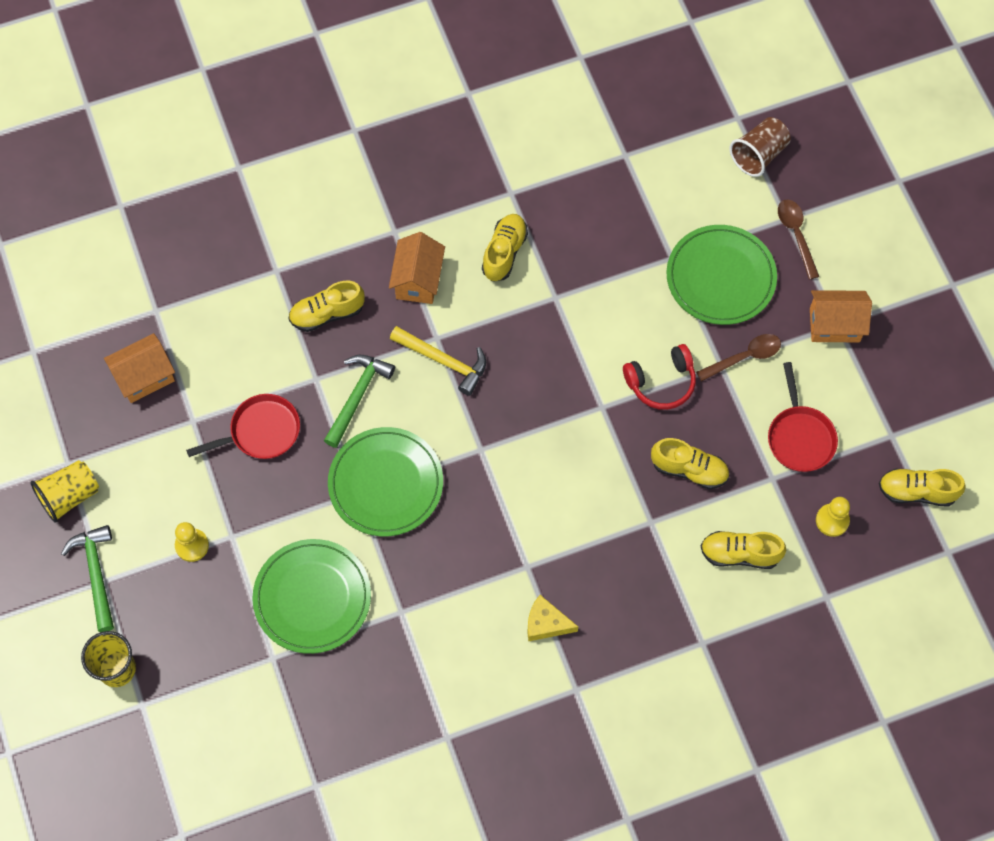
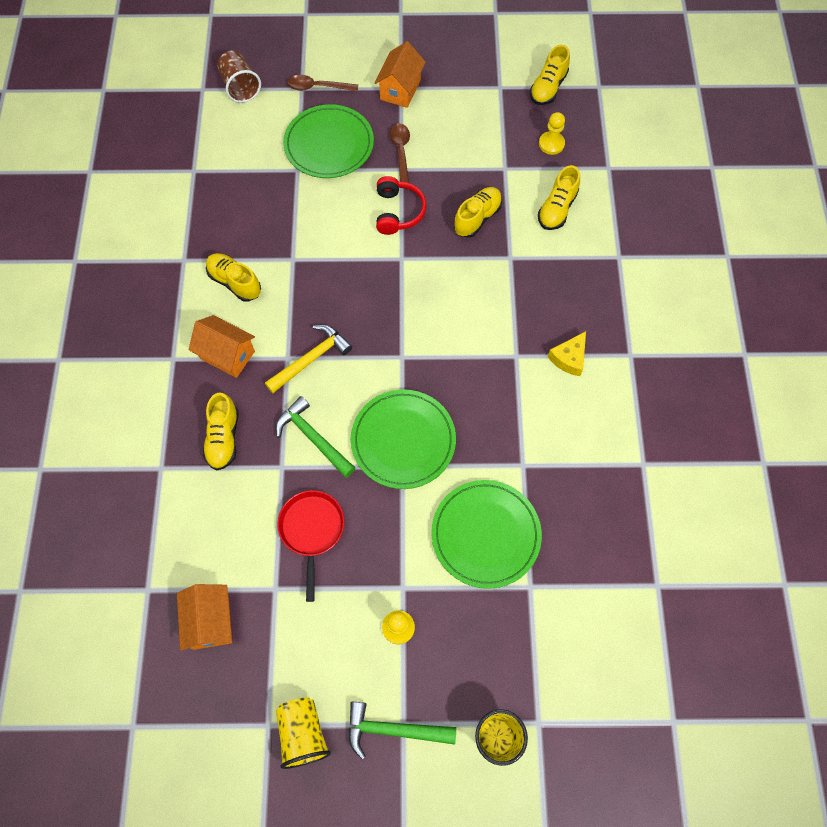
camera: 70 degrees left, 0 degrees up
(800, 437) = (479, 140): red pan -> none

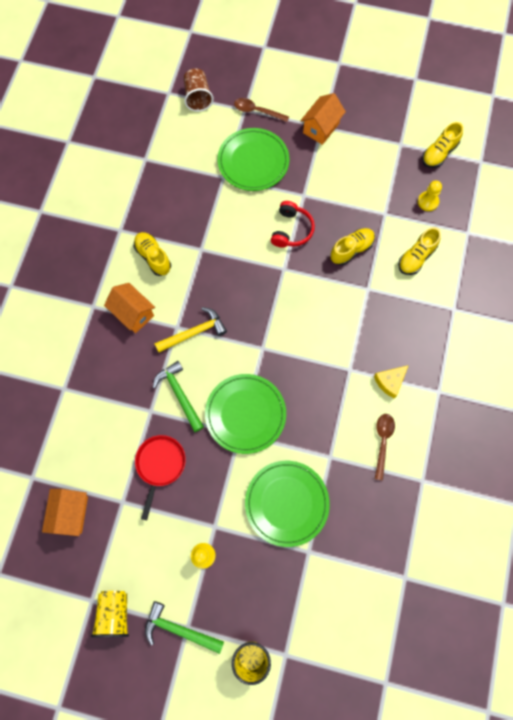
camera: 15 degrees right, 5 degrees up
(223, 438) = (114, 377): yellow shoe -> none
(401, 152) = (307, 181): brown spoon -> brown spoon (382, 442)

